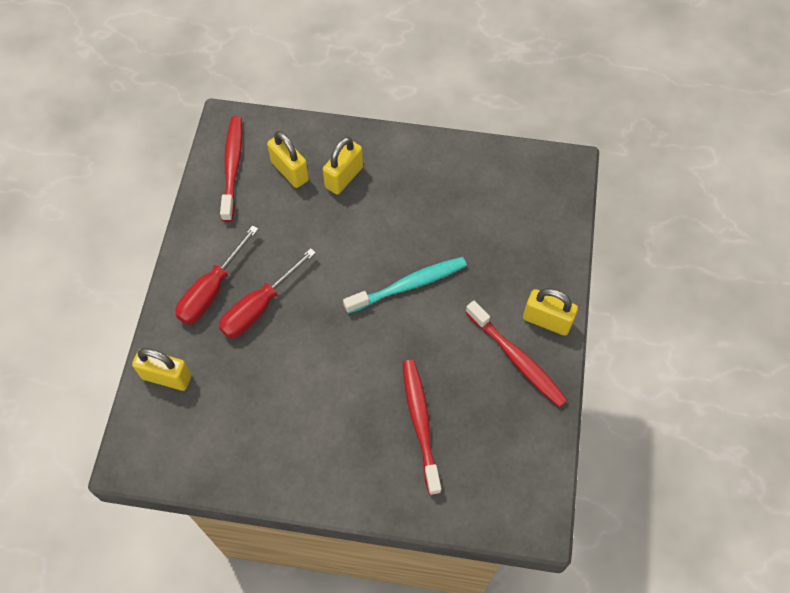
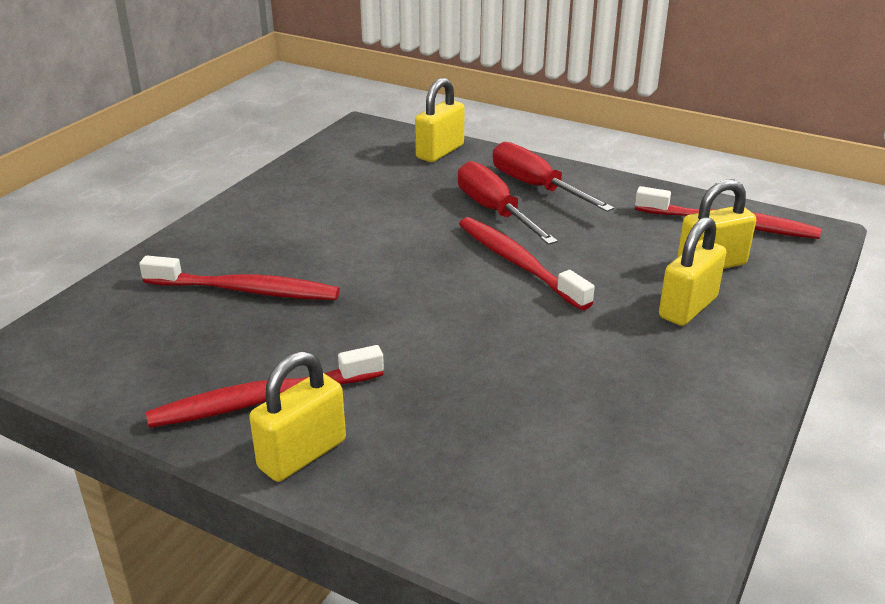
camera: 110 degrees right, 30 degrees down
(326, 274) = (518, 263): none -> red toothbrush
(344, 177) = (688, 307): yellow padlock -> yellow padlock turned 75 degrees clockwise
(408, 285) = (460, 326): turquoise toothbrush -> none

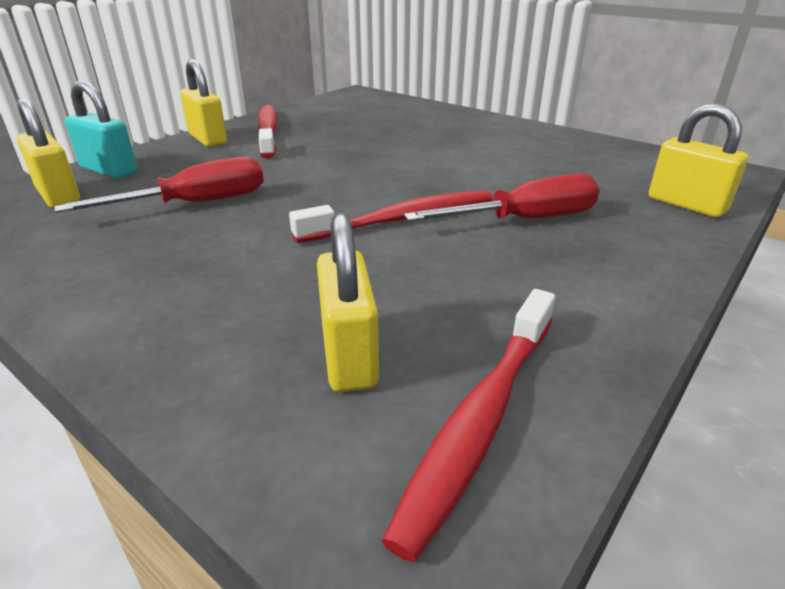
camera: 100 degrees right, 0 degrees up
(246, 290) = (397, 129): red toothbrush -> none
(460, 511) = (109, 170): none -> turquoise padlock
(536, 187) = (598, 252): red screwdriver -> red screwdriver (195, 203)
(688, 307) = (256, 306): yellow padlock -> yellow padlock (58, 196)

